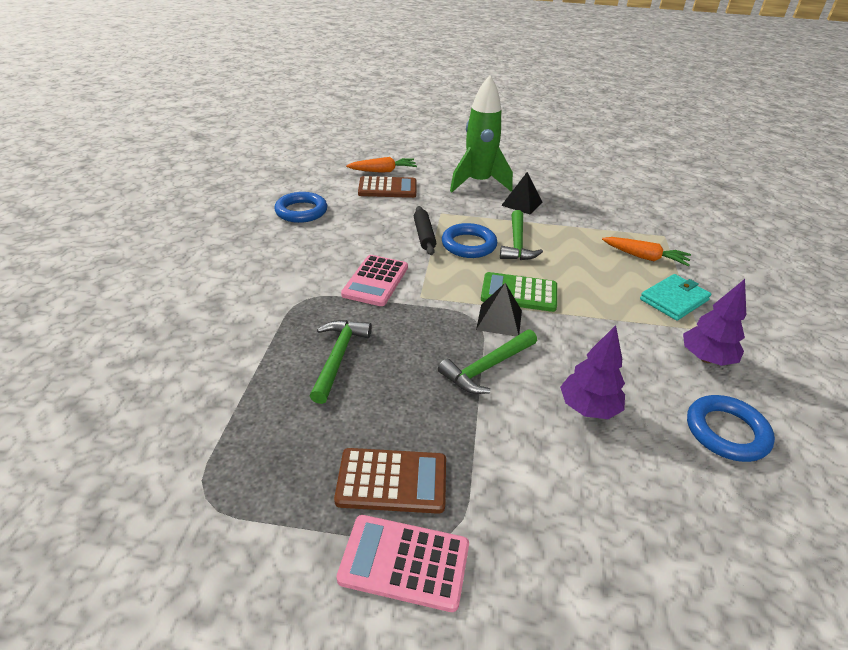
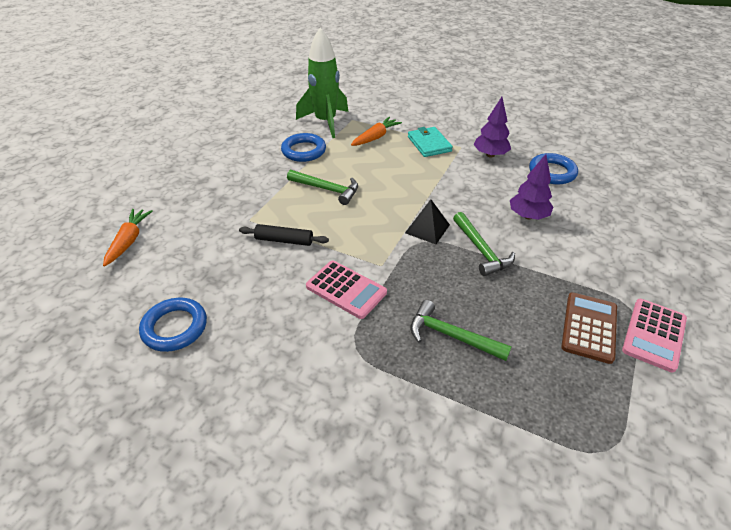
camera: 70 degrees left, 5 degrees up
(387, 188) = (172, 245): brown calculator -> none
(468, 245) = (315, 217): blue ring -> blue ring (304, 151)
(478, 183) = (209, 182): green rocket -> green rocket (325, 122)
(519, 293) = (396, 209): green calculator -> none
(522, 203) = (264, 168): black pyramid -> none

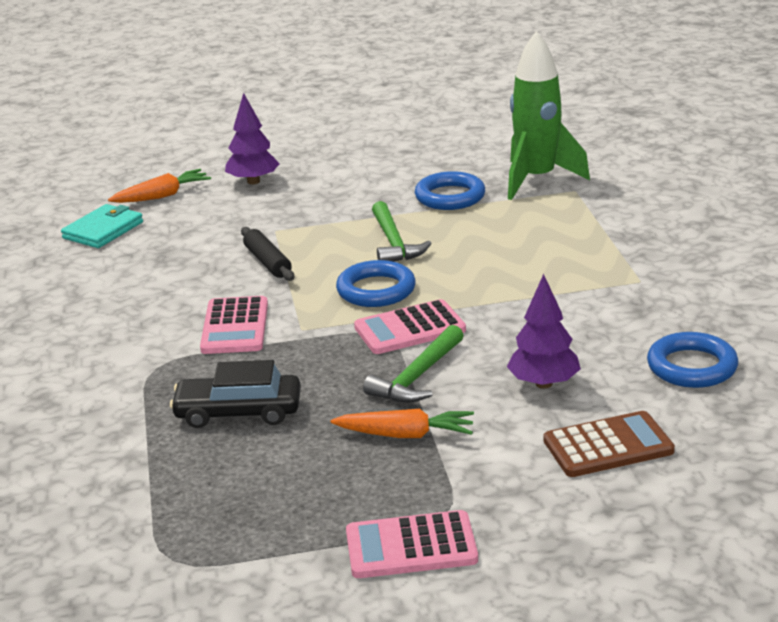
camera: 55 degrees right, 15 degrees down
(175, 327) = (79, 273): blue ring -> blue ring (376, 290)
(375, 137) = (558, 221): orange carrot -> orange carrot (406, 435)
(427, 228) = (410, 329): black pyramid -> pink calculator
(429, 144) = (606, 258): turquoise wallet -> turquoise wallet (103, 230)
(451, 336) = (238, 412): green hammer -> black car
(490, 155) = (656, 307): purple tree -> purple tree (253, 181)
(589, 327) = (364, 495): brown calculator -> brown calculator (608, 446)

